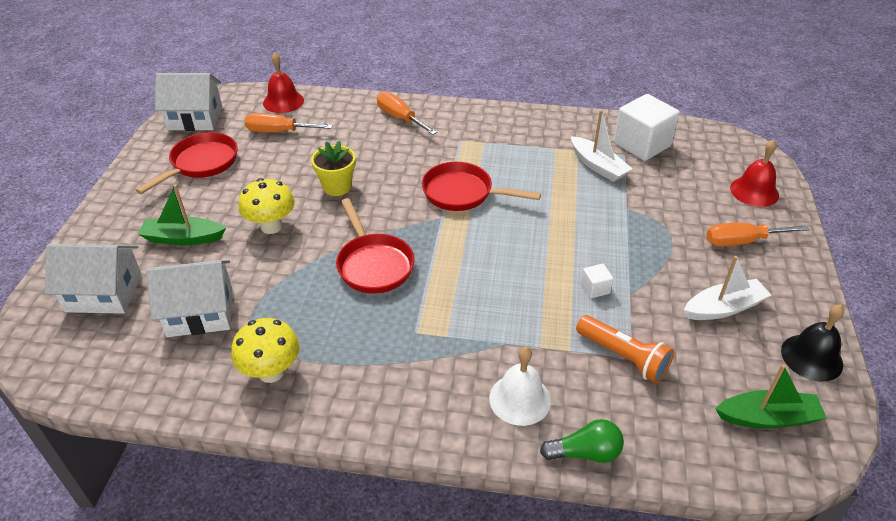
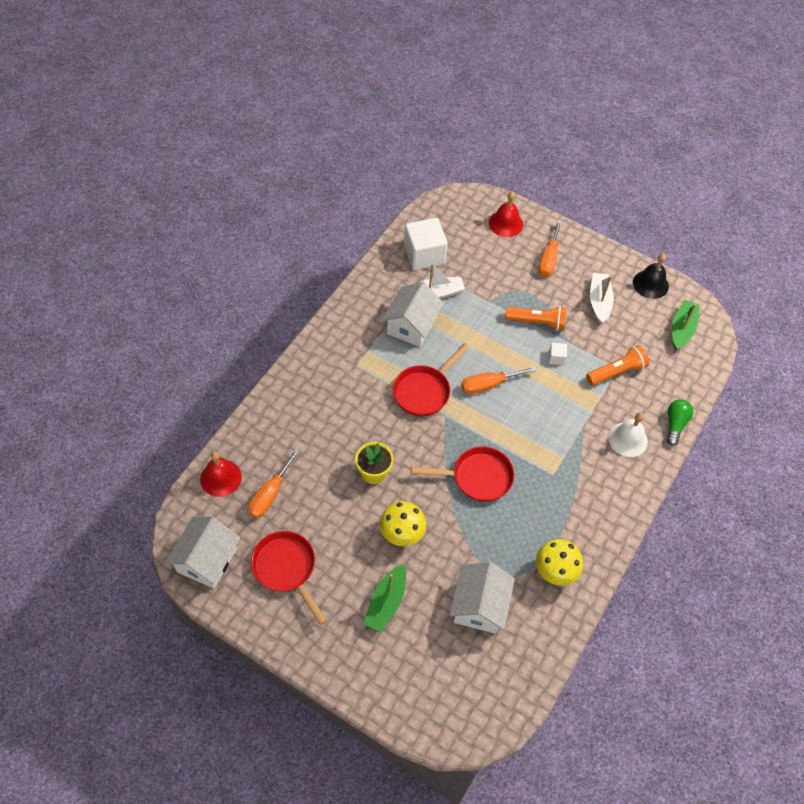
camera: 70 degrees left, 15 degrees up
(104, 293) = (428, 672): white house -> white house (412, 325)
(400, 118) = (301, 395): orange screwdriver -> orange screwdriver (488, 385)
(633, 257) = (537, 322): none -> orange flashlight

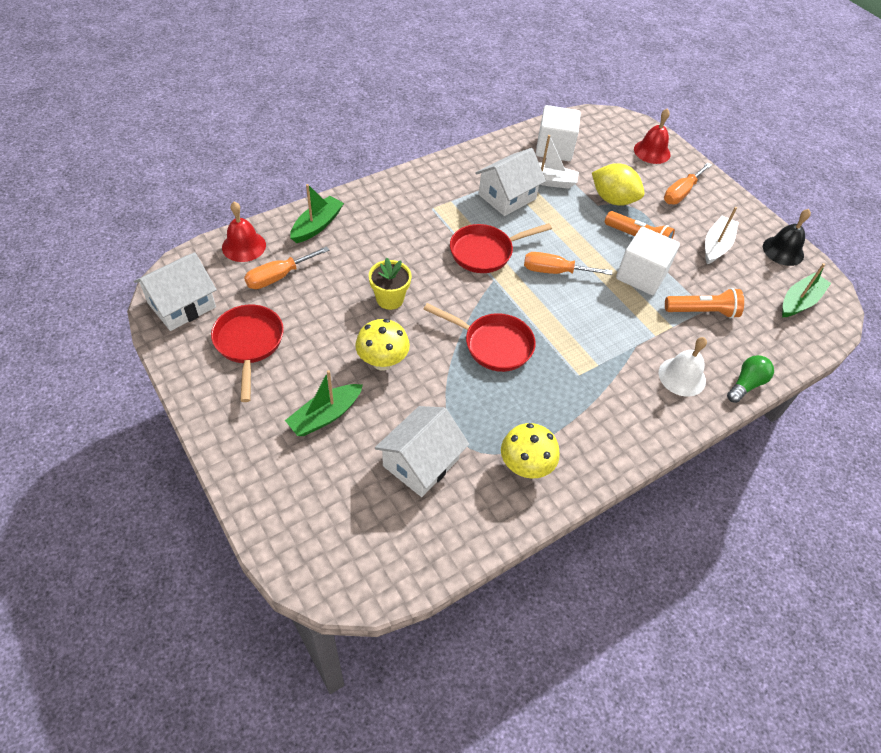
camera: 25 degrees right, 5 degrees down
(270, 428) = (317, 225): none -> green boat
(498, 290) = (613, 199): none -> yellow lemon
(556, 358) = (641, 275): white cube -> white cube, size x2.29

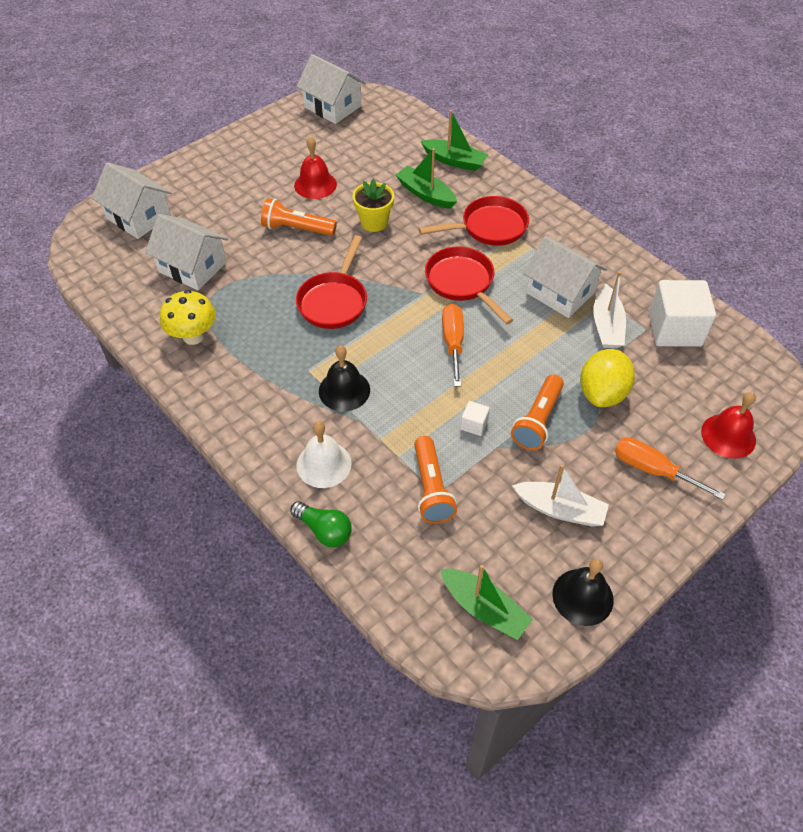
camera: 85 degrees right, 0 degrees up
(244, 246) = (411, 124): red bell -> red bell (315, 184)
(249, 344) = (300, 149): red pan -> red pan (489, 227)
(278, 277) = (380, 150): orange screwdriver -> none
(318, 517) = (138, 217): none -> white house
(325, 416) = (233, 204): green boat -> green boat (425, 194)
(382, 362) = (297, 229): yellow mushroom -> orange flashlight
(603, 352) = (344, 390): none -> black bell
(641, 275) = (474, 424): white cube -> white cube, size x0.44

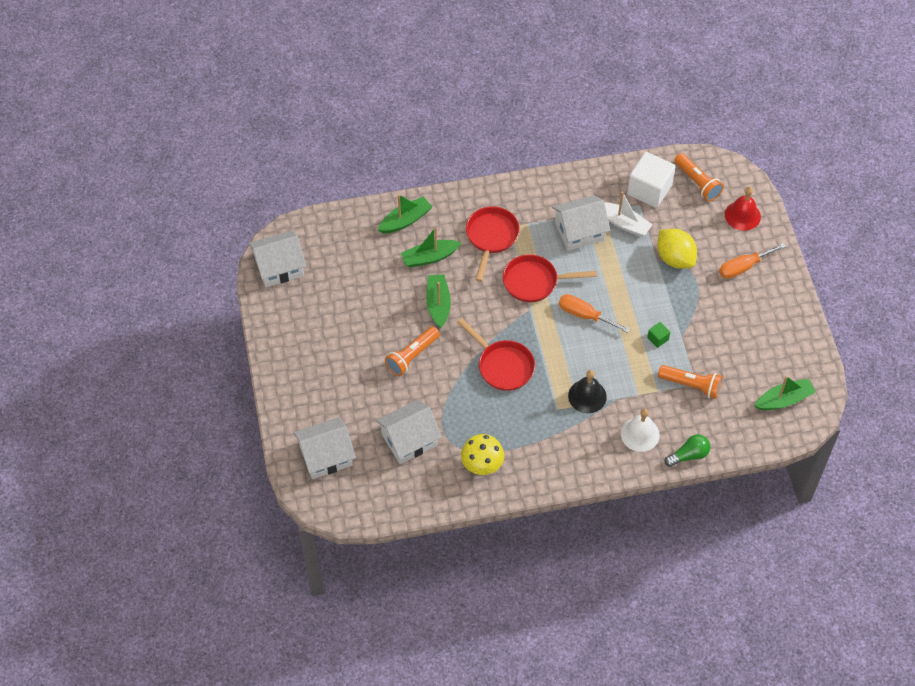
camera: 60 degrees left, 5 degrees up
(315, 184) = (369, 322): red bell -> none
(374, 222) = (438, 304): yellow flower pot -> green boat
(474, 424) = (658, 338): white cube -> green cube
(537, 420) = (674, 303): orange flashlight -> orange flashlight (697, 183)
(560, 509) = (743, 328): white boat -> none
(582, 596) = (802, 349): black bell -> none

